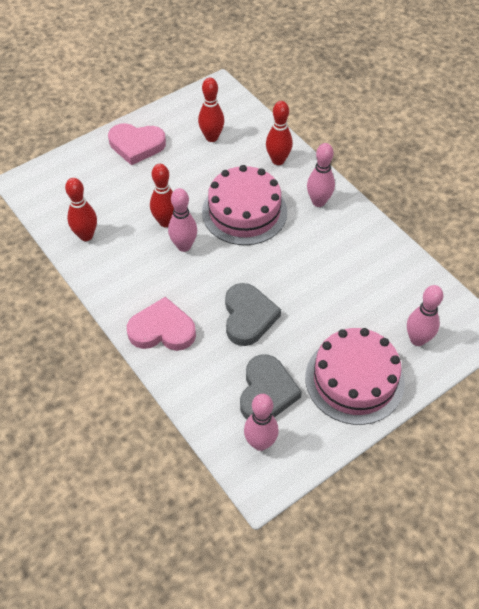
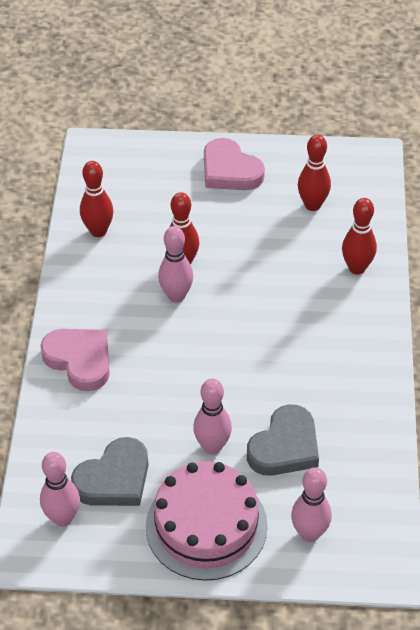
camera: 40 degrees right, 5 degrees down
(244, 212) = (268, 299): pink cake -> none
(248, 317) = (168, 400): grey heart -> grey heart (285, 446)
(318, 202) = (354, 335): pink bowling pin -> pink bowling pin (212, 446)

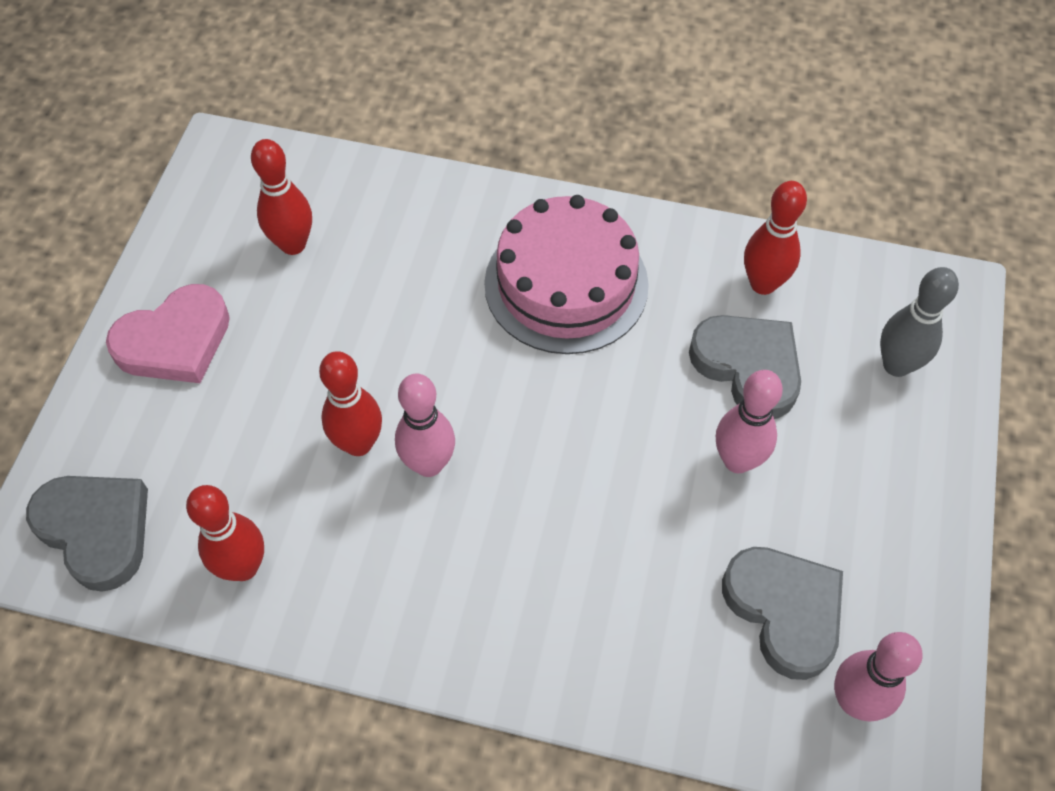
camera: 80 degrees left, 10 degrees up
(79, 360) = (534, 635): pink heart -> none
(108, 170) = (96, 530): none -> grey heart
(206, 526) = (878, 492): pink cake -> pink cake (566, 284)
(309, 533) = (896, 365): pink bowling pin -> grey bowling pin
(356, 268) = (437, 216): red bowling pin -> red bowling pin (763, 284)

